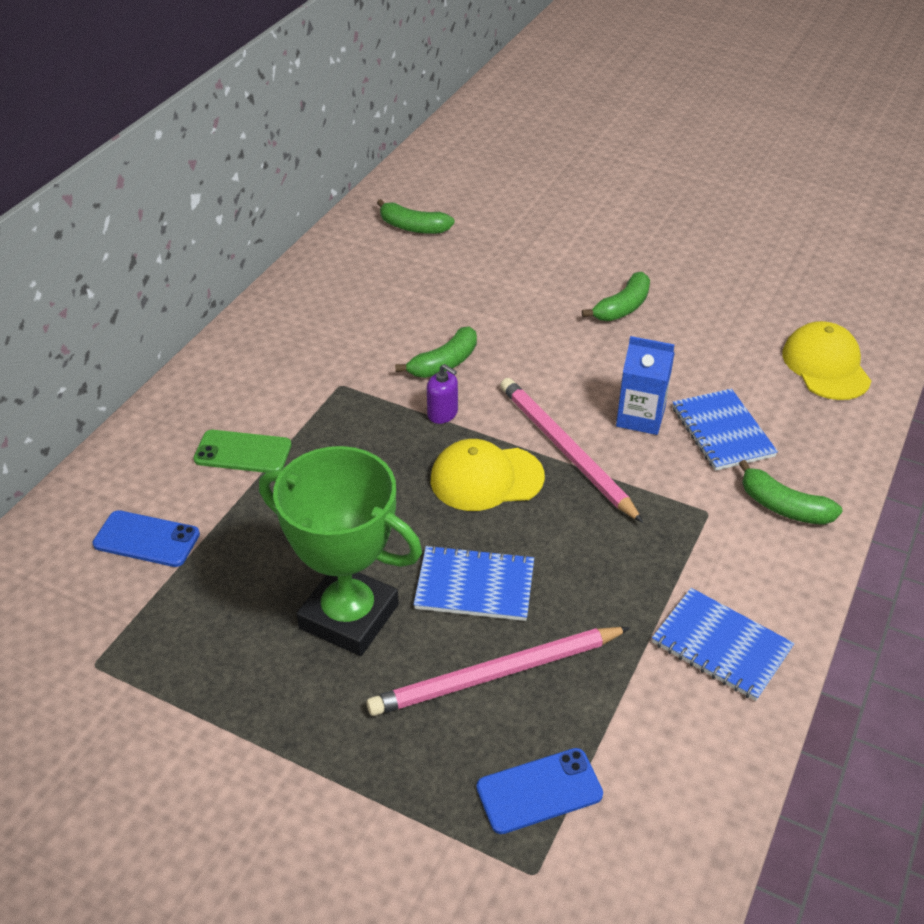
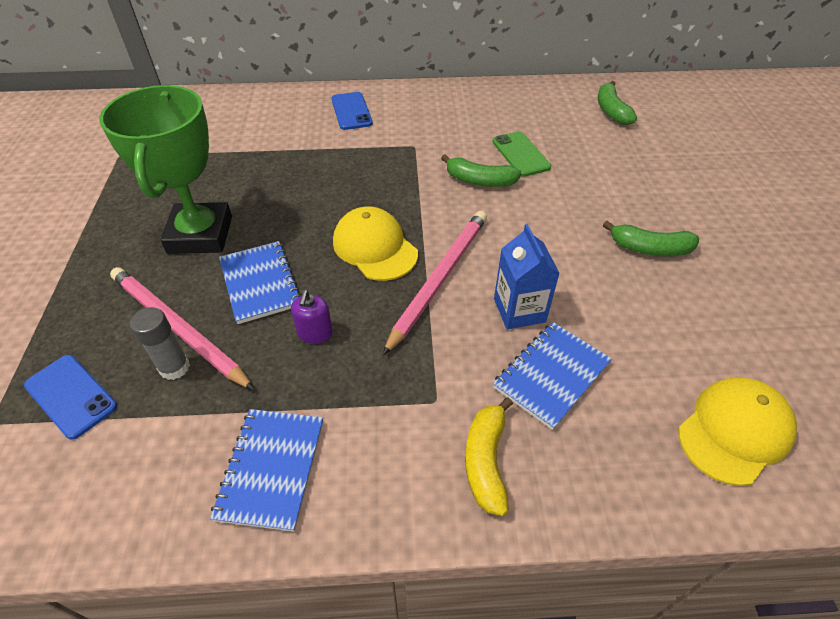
camera: 60 degrees right, 5 degrees up
(146, 539) = (223, 132): blue phone -> blue phone (351, 111)
(243, 452) = (319, 135): green phone -> green phone (520, 154)
(442, 413) = (425, 200): purple soap dispenser -> purple soap dispenser (315, 333)
(553, 690) = (174, 367): none -> grey glue stick
(783, 506) = (486, 461): green banana -> yellow banana

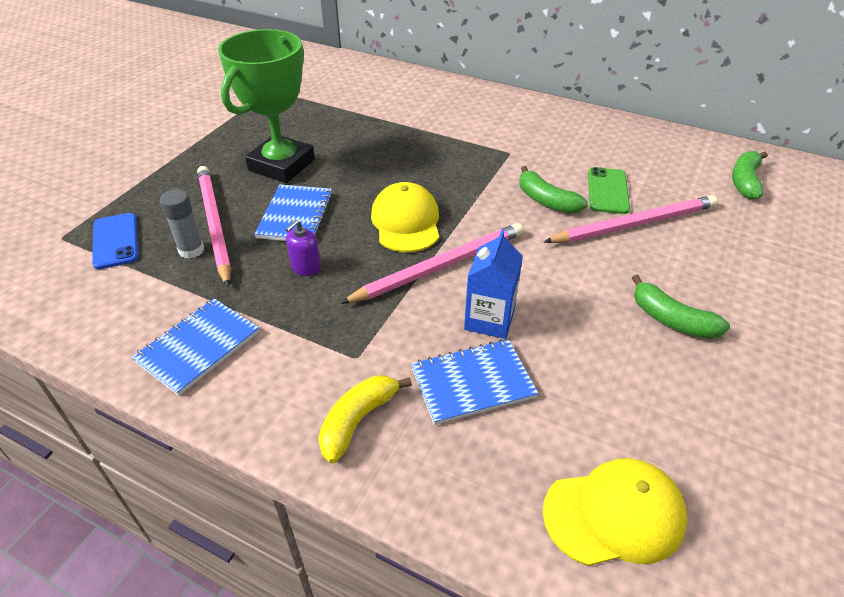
camera: 30 degrees right, 5 degrees down
(351, 111) = (477, 108): blue phone -> none
(563, 177) = (634, 224): none -> pink pencil

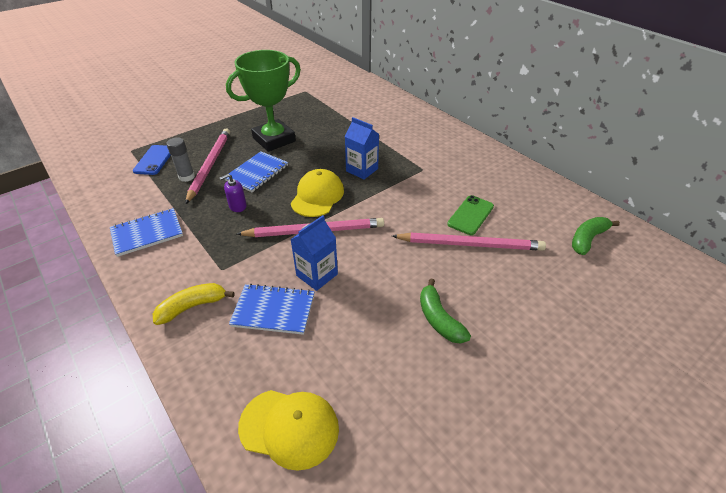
camera: 25 degrees right, 0 degrees up
(435, 173) = (362, 170): none -> blue carton
(546, 200) = (420, 209): green banana -> none

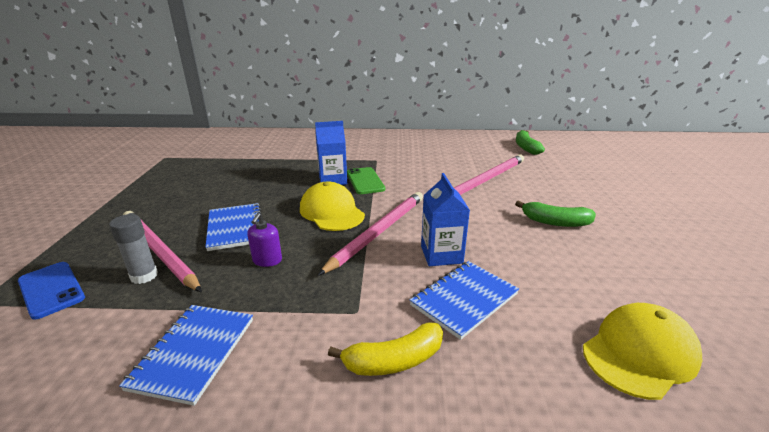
camera: 50 degrees left, 15 degrees down
(192, 306) = (394, 360): yellow banana -> yellow banana turned 120 degrees counterclockwise
(274, 139) = (202, 199): green trophy -> none
(470, 215) = (455, 167): green phone -> green phone (365, 181)

